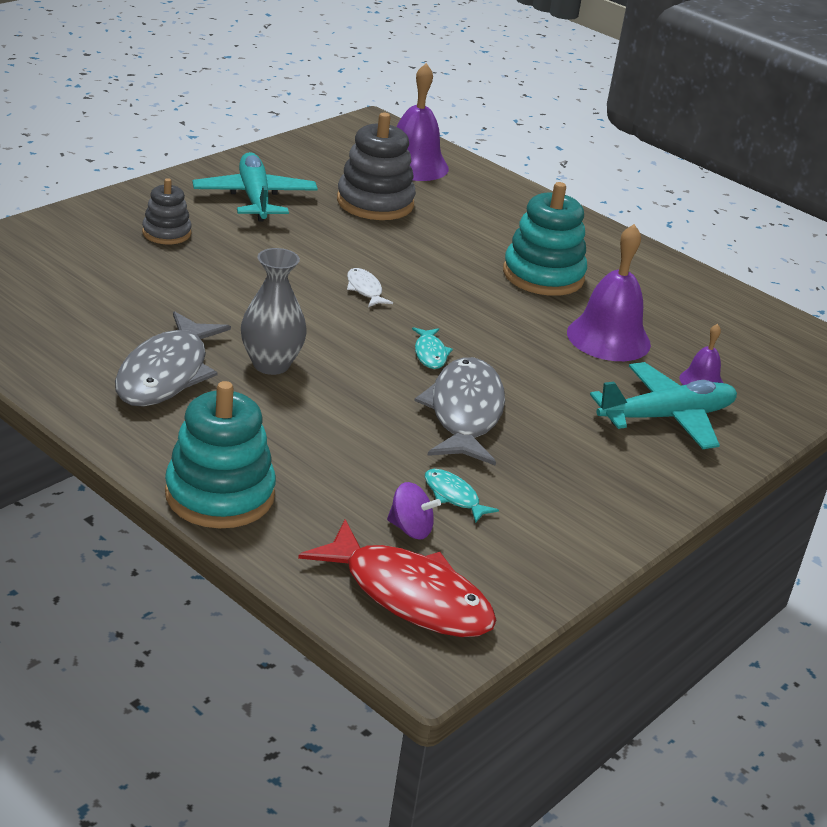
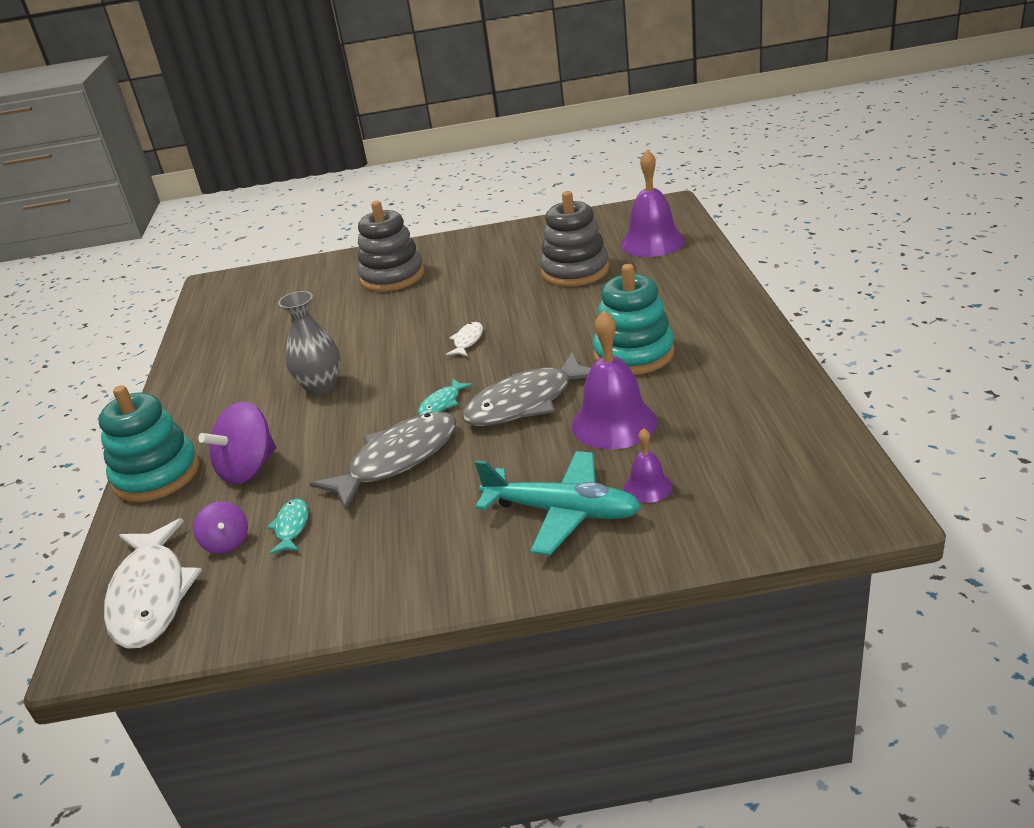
camera: 50 degrees right, 0 degrees up
(166, 233) = (392, 277): grey stacking toy -> grey stacking toy, size x1.73
(166, 373) = (251, 378): grey fish -> grey fish (526, 402)
(254, 198) = (488, 257): turquoise plane -> none
(320, 460) = (248, 468): none -> purple spinning top
(409, 595) = (151, 595): red fish -> white fish

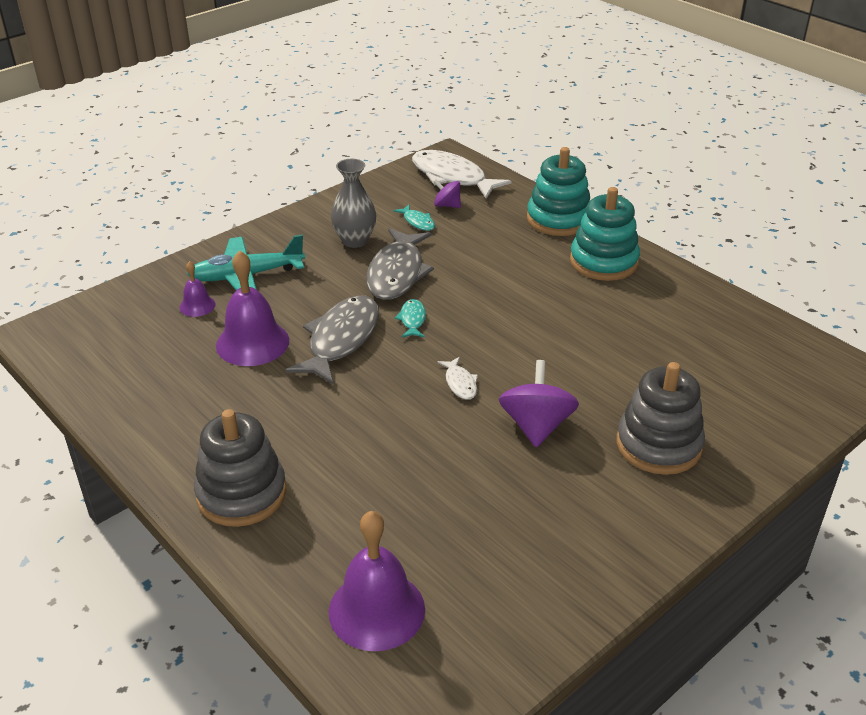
camera: 140 degrees right, 5 degrees up
(248, 468) = (499, 239): purple spinning top -> purple spinning top (536, 426)
(321, 387) = (537, 304): grey vase -> grey vase (355, 241)
(575, 271) = (438, 518): grey stacking toy -> grey stacking toy (241, 493)
(634, 354) = (279, 413): turquoise stacking toy -> turquoise stacking toy (603, 262)

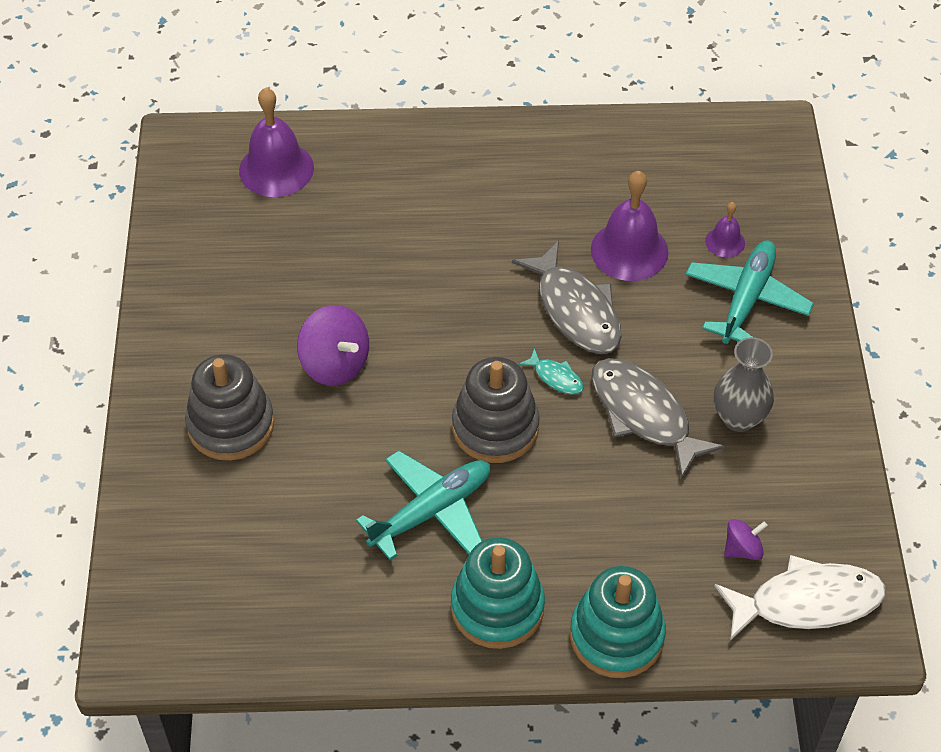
camera: 130 degrees right, 15 degrees up
(241, 493) = (449, 158): grey stacking toy -> grey stacking toy (495, 427)
(417, 222) = (729, 497): turquoise fish -> none
(460, 383) = (435, 351): white fish -> none
(582, 316) = (431, 511): none -> turquoise plane

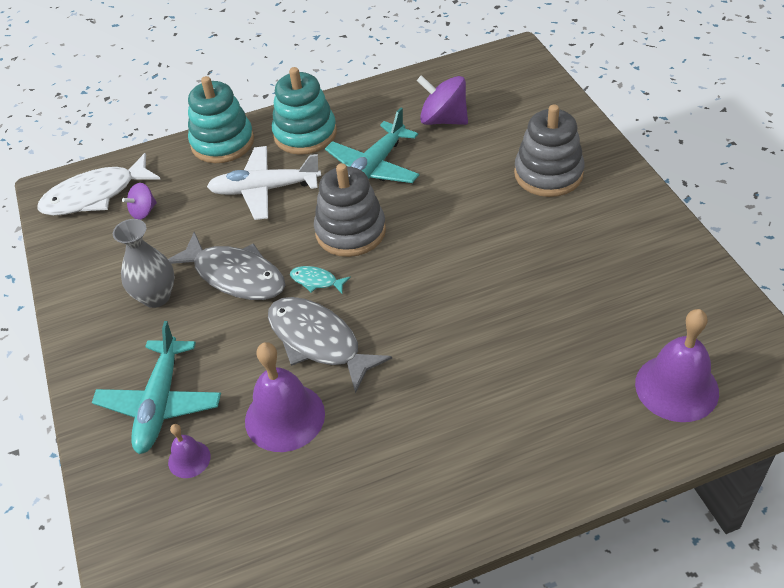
camera: 165 degrees right, 5 degrees down
(335, 364) = (499, 236): purple spinning top -> purple spinning top (443, 120)
(579, 528) = (264, 189): none -> white plane

